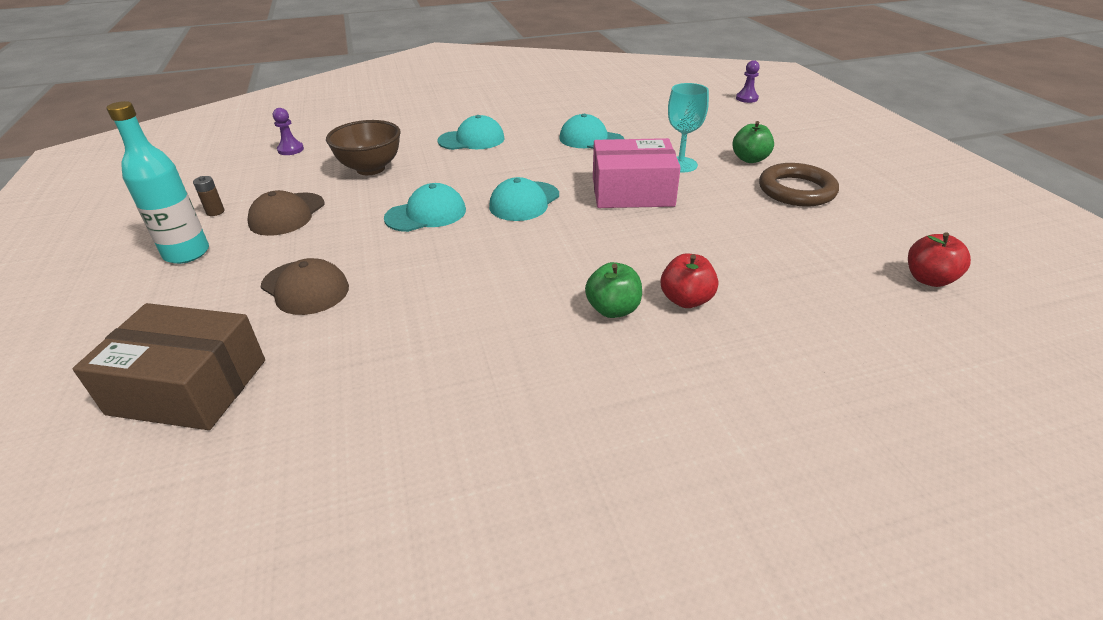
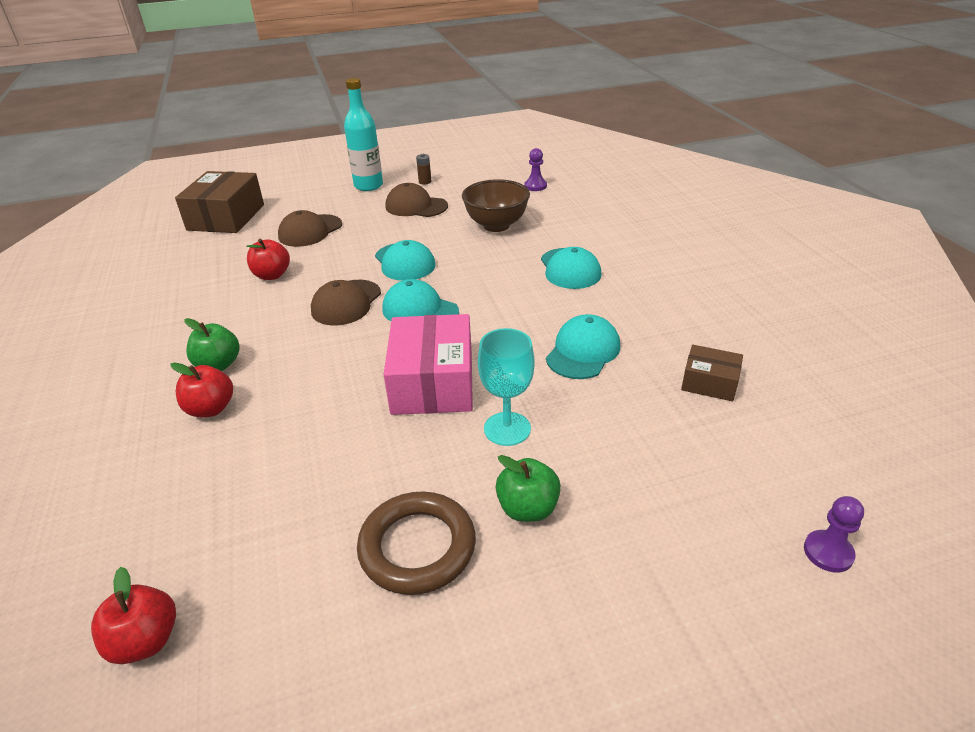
camera: 90 degrees right, 0 degrees up
(420, 302) = (272, 275): none -> red apple
(501, 242) = (346, 303): none -> brown cap
(624, 108) = (709, 383): none -> brown box

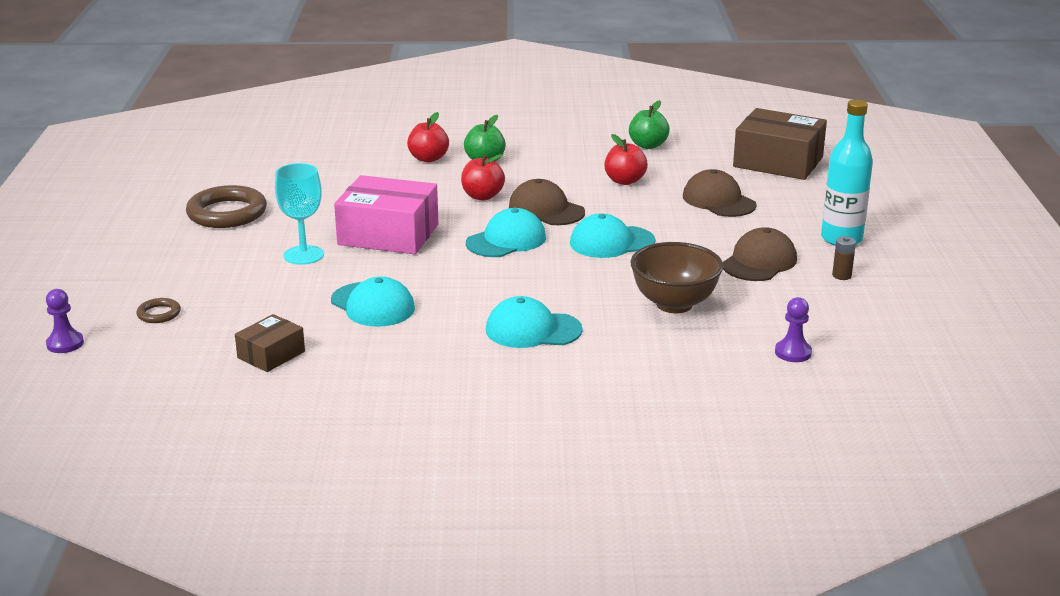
camera: 105 degrees right, 10 degrees down
(146, 641) = (242, 147): red apple -> red apple (482, 196)
(528, 508) = (219, 250): green apple -> green apple (648, 145)
(704, 496) = (159, 314): none -> brown ring

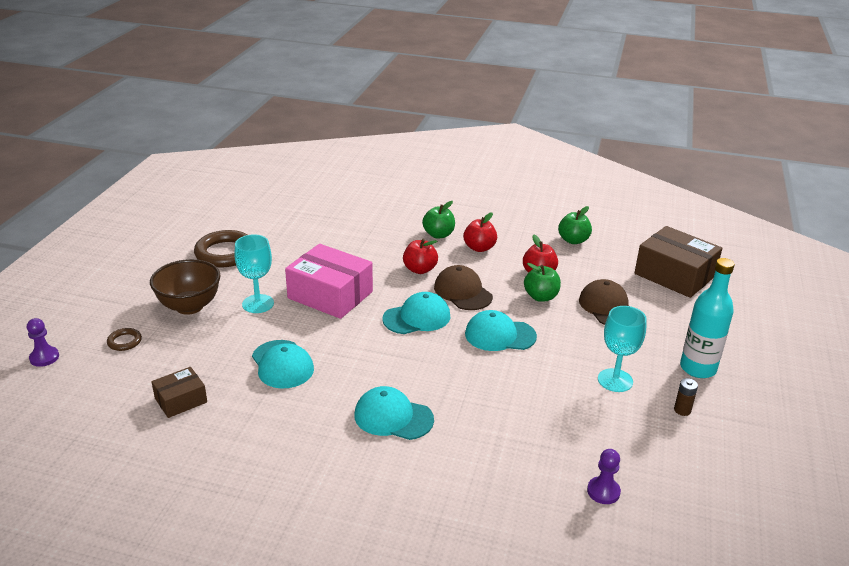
camera: 15 degrees right, 5 degrees up
(428, 158) = (397, 226): red apple -> red apple (479, 248)
(639, 202) = (541, 297): none -> green apple
(674, 304) = (522, 413): brown bowl -> brown bowl (189, 306)
(759, 262) = (615, 380): brown cap -> turquoise goblet

